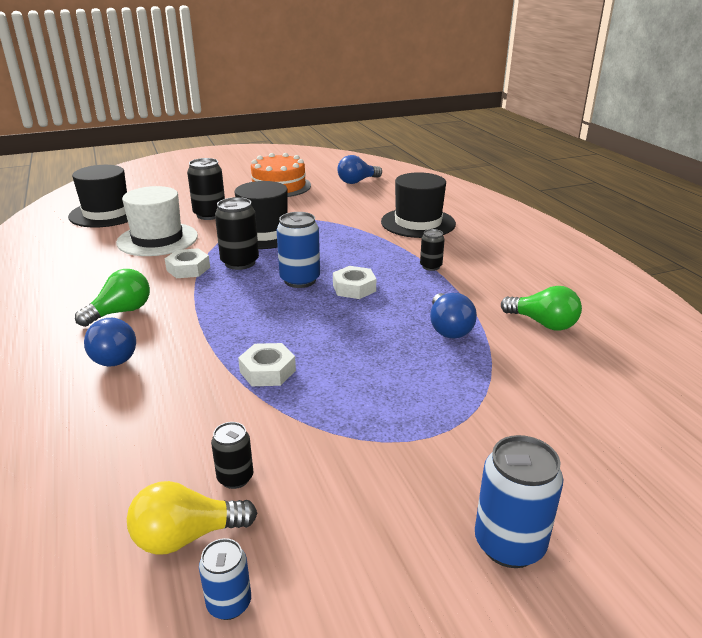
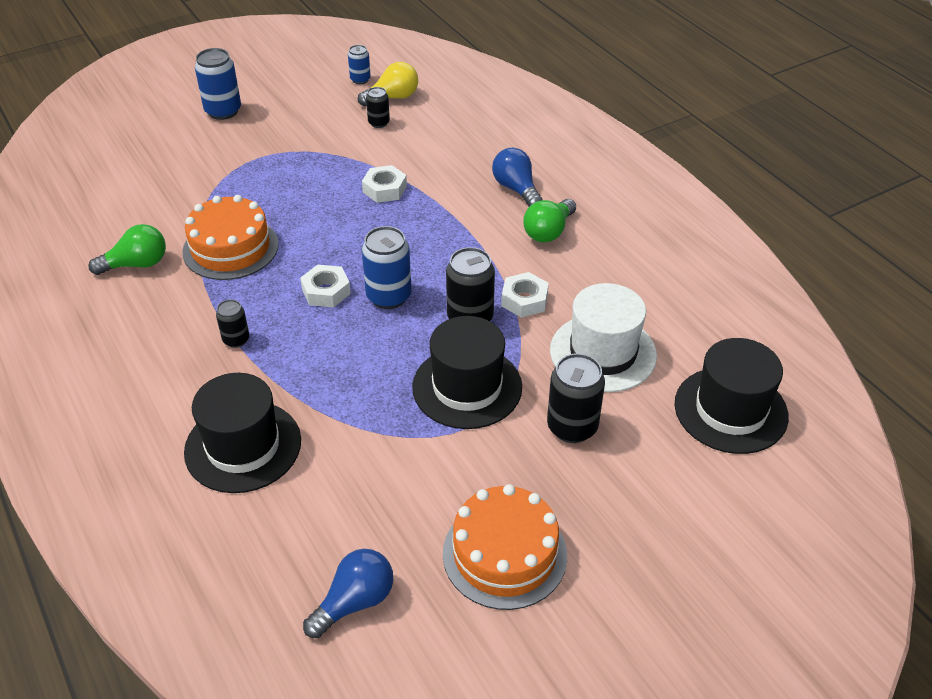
camera: 170 degrees right, 15 degrees up
(448, 328) = (230, 248): blue light bulb -> orange cake
(543, 323) = (136, 264): green light bulb -> green light bulb turned 135 degrees clockwise

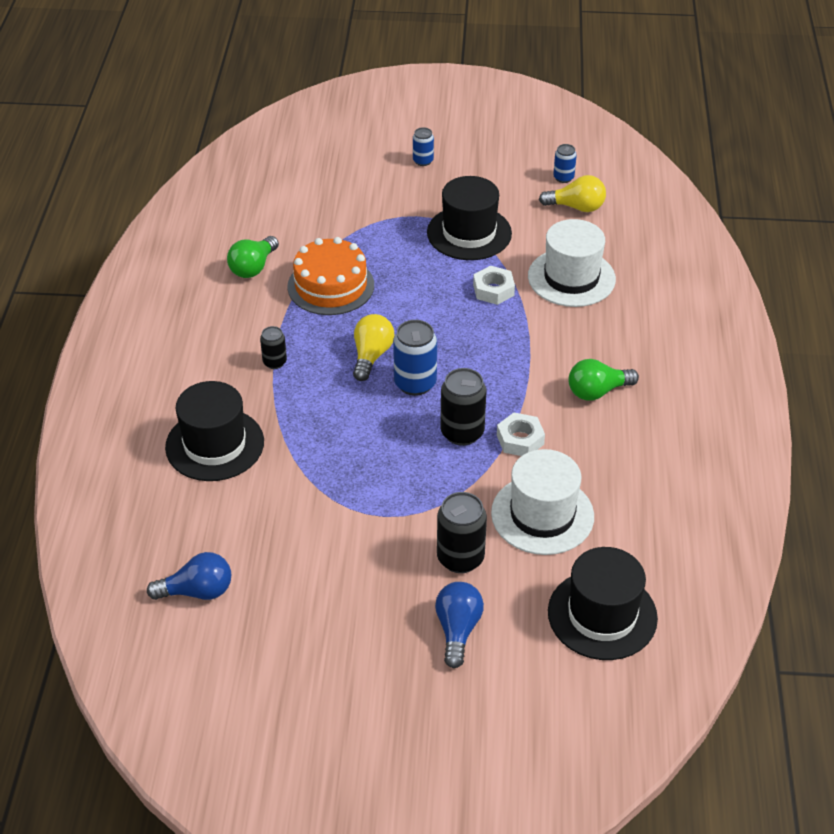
camera: 35 degrees right, 0 degrees up
(136, 264) = (253, 267): green light bulb -> green light bulb turned 105 degrees clockwise
(223, 111) = (423, 161): blue can -> blue can, size x0.58
(326, 291) = (371, 356): white nut -> yellow light bulb
(379, 123) = (542, 226): black can -> none
(441, 153) = (571, 278): none -> white hat
(467, 387) = (409, 485): black hat -> black hat (469, 233)
(504, 554) = (324, 619): orange cake -> none
(516, 189) = (606, 340): blue light bulb -> blue light bulb (457, 630)

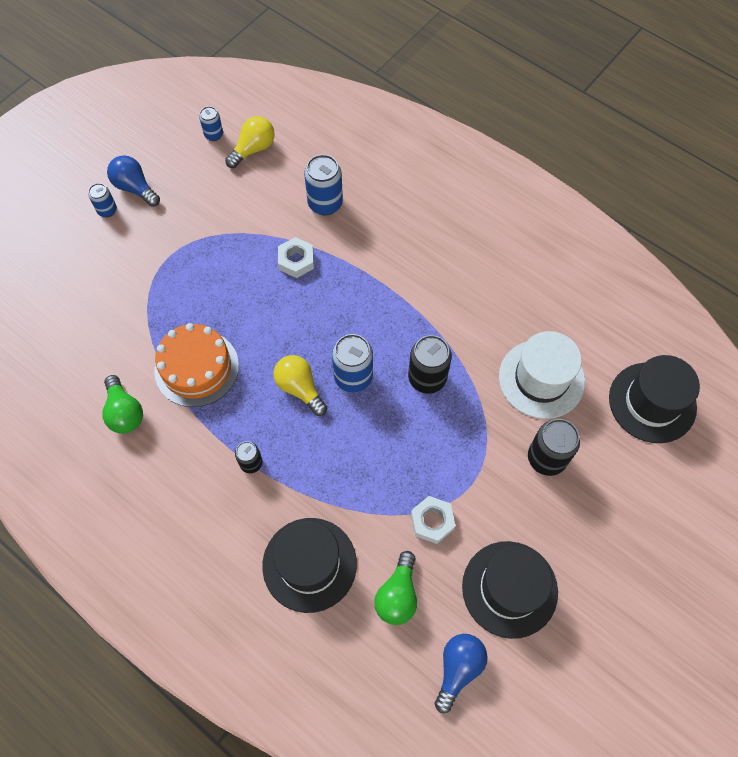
camera: 55 degrees left, 20 degrees up
(457, 630) = (610, 502): blue light bulb -> blue light bulb (135, 188)
(469, 233) = (220, 235): black hat -> black hat (509, 589)
(520, 439) = (461, 345): white nut -> white nut (432, 521)
(571, 278) = (325, 204): white hat -> blue can
(597, 391) = (451, 266): green light bulb -> green light bulb (397, 595)

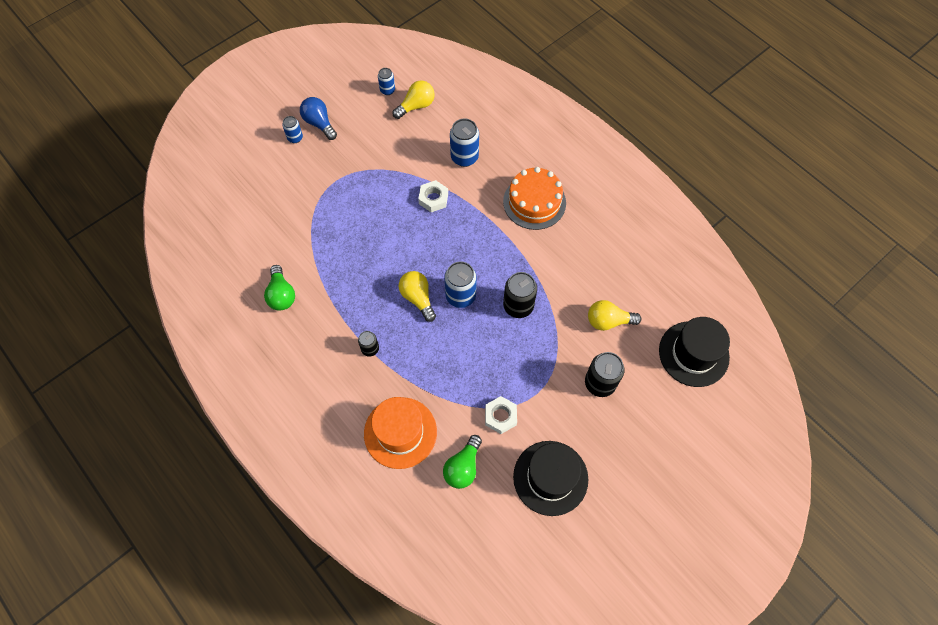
camera: 10 degrees right, 0 degrees up
(196, 368) = (342, 270): orange cake -> orange cake (534, 202)
(309, 564) = (400, 432): black hat -> orange hat
(458, 669) = (498, 530): blue light bulb -> none
(541, 379) = (608, 321): white hat -> yellow light bulb

